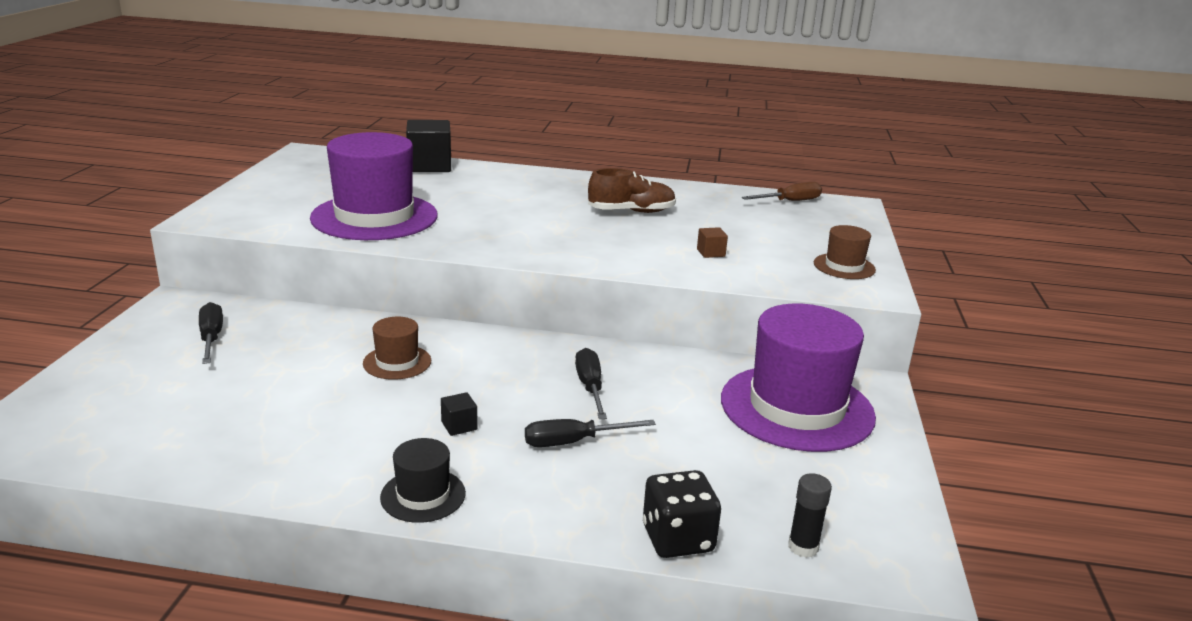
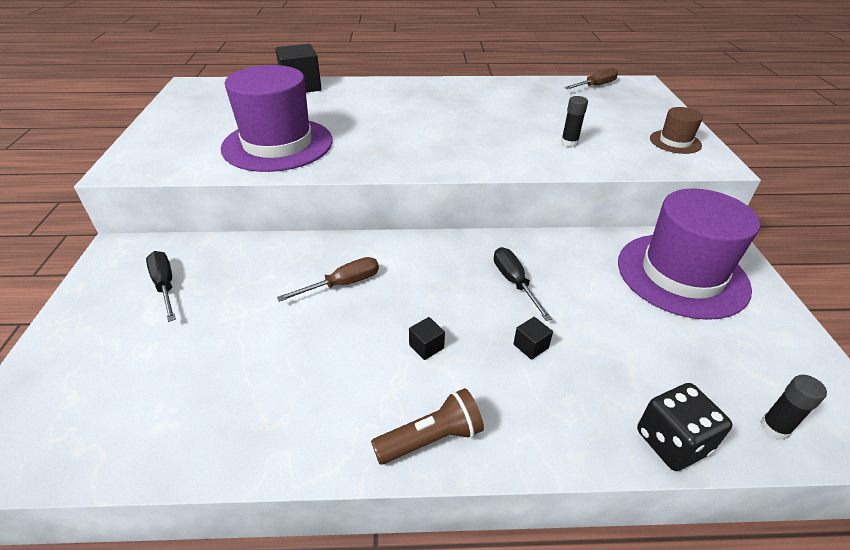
camera: 10 degrees left, 15 degrees up
(397, 362) = (342, 284): brown hat -> brown screwdriver
(423, 495) = (431, 439): black hat -> brown flashlight
(573, 442) = (530, 346): black screwdriver -> black cube
(631, 211) = (485, 111): brown shoe -> none
(711, 253) = (569, 143): brown cube -> black glue stick

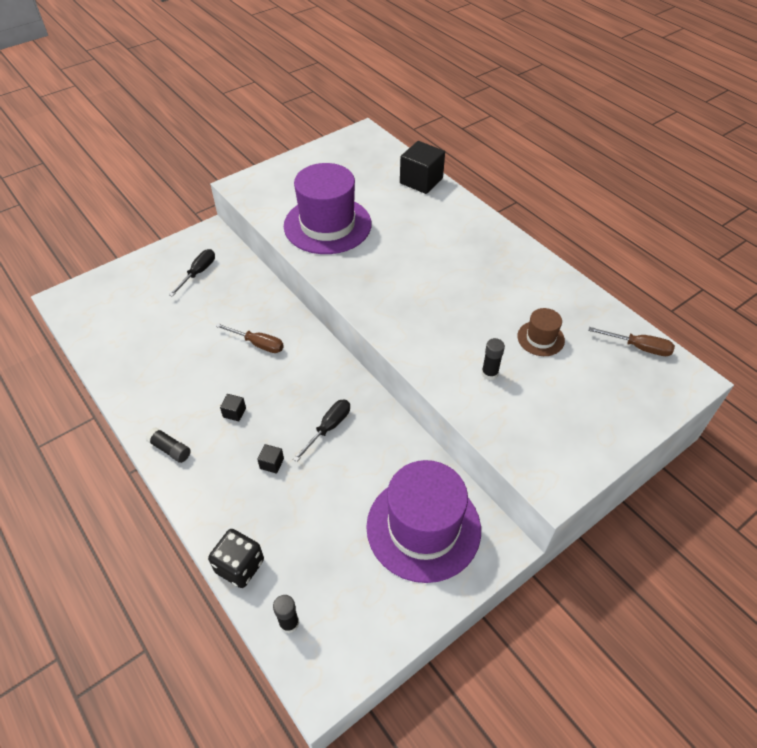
camera: 55 degrees right, 10 degrees up
(431, 439) = (170, 449): brown flashlight -> black glue stick
(675, 142) = (569, 445): brown hat -> brown hat (540, 338)

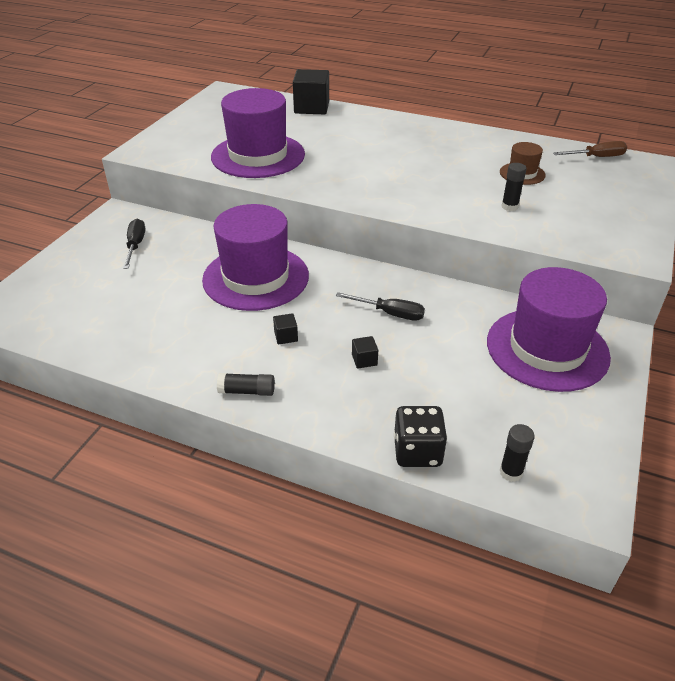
camera: 30 degrees left, 10 degrees down
(258, 344) = (256, 278): brown screwdriver -> purple hat
(328, 428) = (390, 313): black screwdriver -> black screwdriver turned 105 degrees clockwise

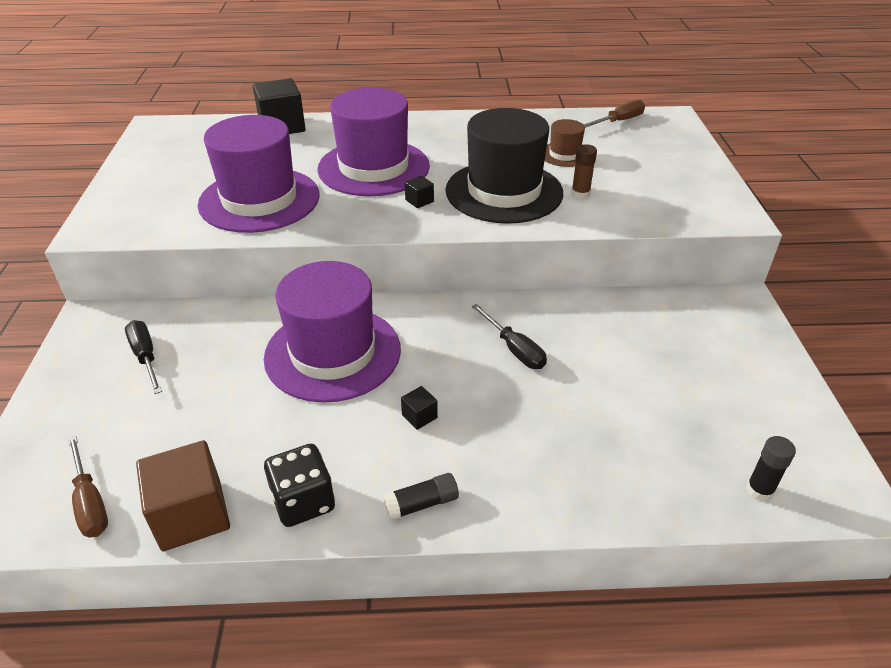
camera: 25 degrees left, 0 degrees up
(51, 321) = (90, 502): none -> brown screwdriver
(102, 347) = (192, 514): none -> brown cube
(364, 360) = (526, 414): black cube -> black cube (419, 201)
(390, 313) = (514, 349): black screwdriver -> black screwdriver turned 60 degrees clockwise
(417, 451) = (656, 504): black dice -> black dice (303, 501)
(446, 190) = (504, 192): none -> black hat
(509, 206) = (580, 194): black glue stick -> brown glue stick
(547, 349) = (693, 338): purple hat -> purple hat (373, 168)

